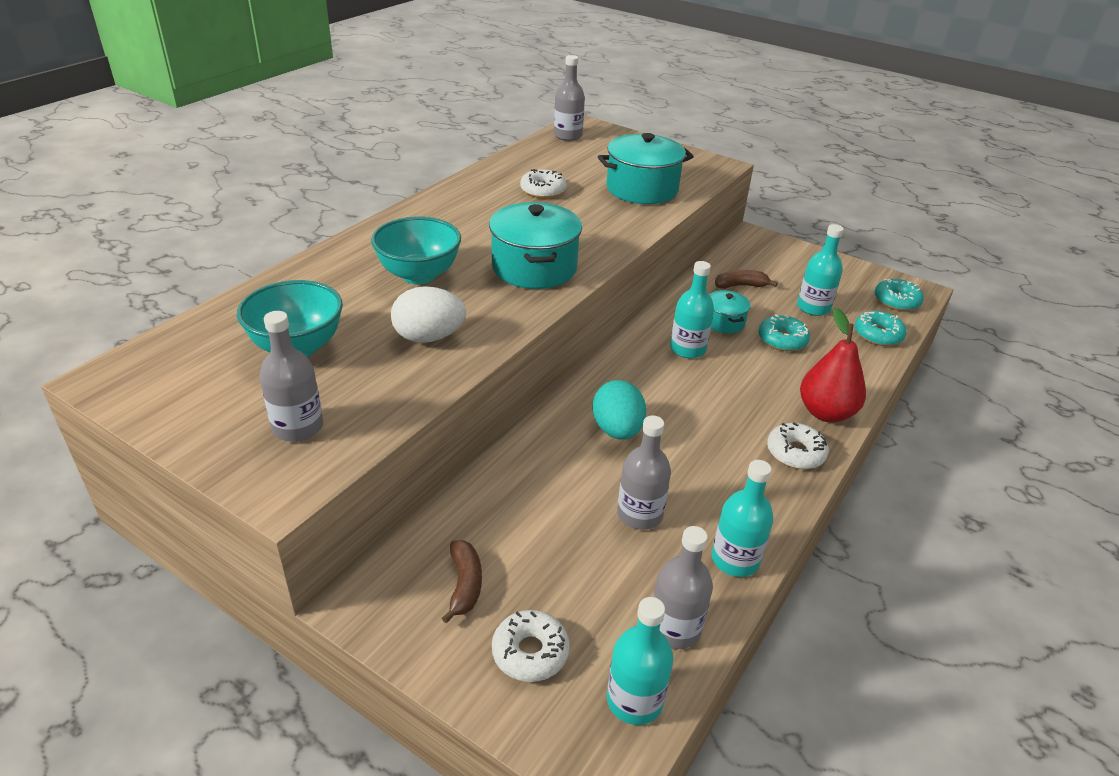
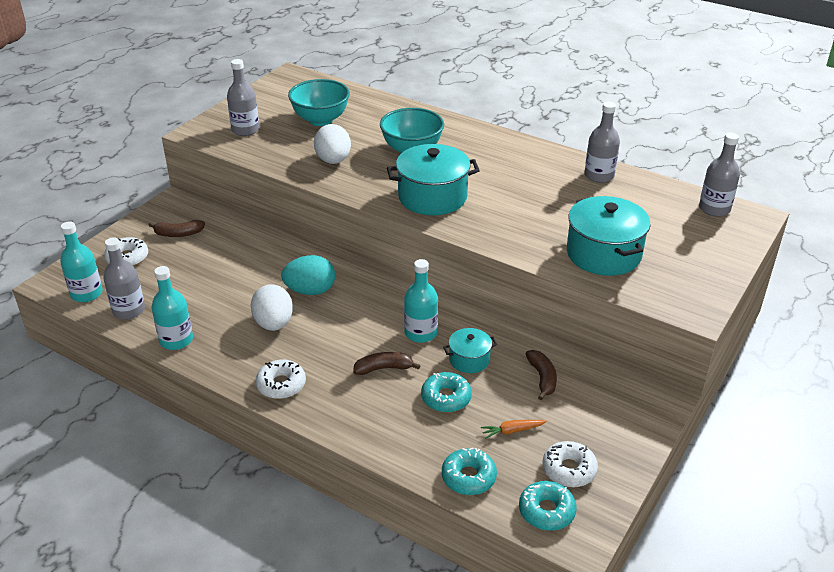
camera: 90 degrees right, 0 degrees up
(543, 191) = (573, 197): white donut -> white donut (569, 470)
(639, 514) = (223, 299): grey bottle -> grey bottle (599, 176)
(687, 462) = (273, 324): none -> white egg
(749, 376) = (384, 368): none -> brown banana
(813, 307) = (512, 431): turquoise bottle -> orange carrot
(825, 412) = (333, 412): red pear -> none

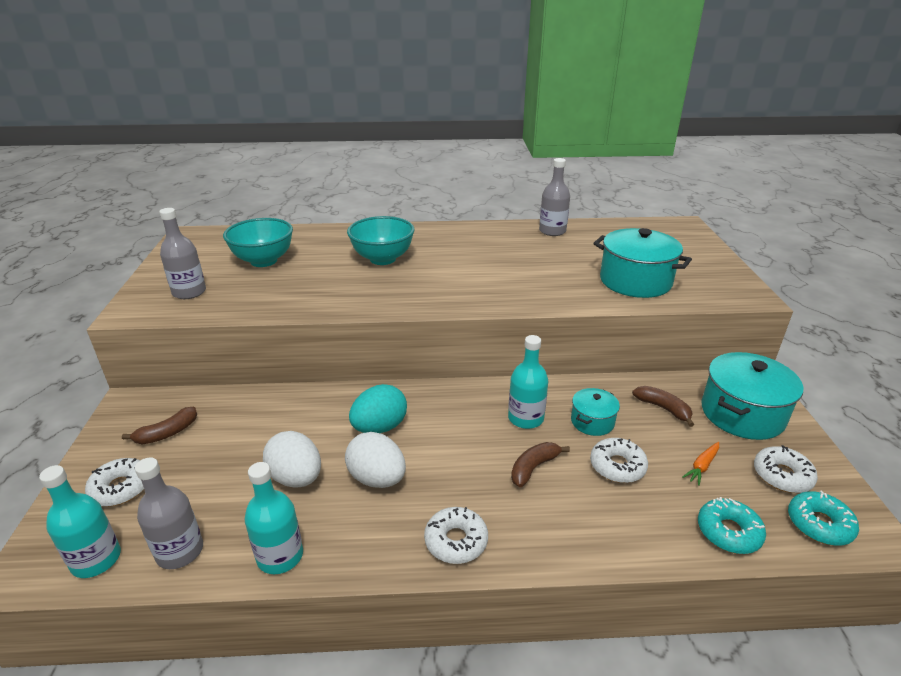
camera: 35 degrees left, 5 degrees down
(333, 160) = (318, 289): white egg -> white egg (296, 478)
(432, 197) = (448, 288): turquoise pot -> turquoise pot (742, 413)
(446, 398) = (617, 466): turquoise donut -> white donut
(714, 209) = (655, 227): grey bottle -> none

